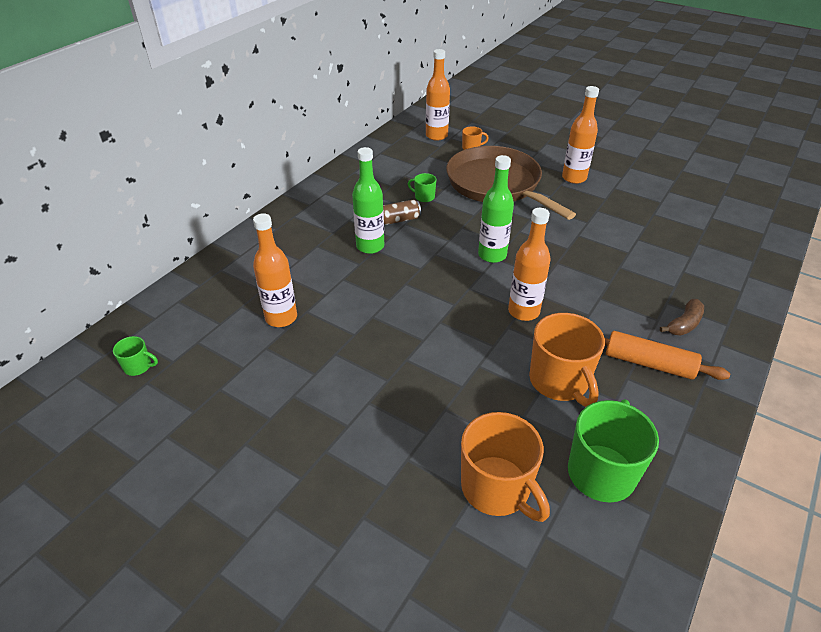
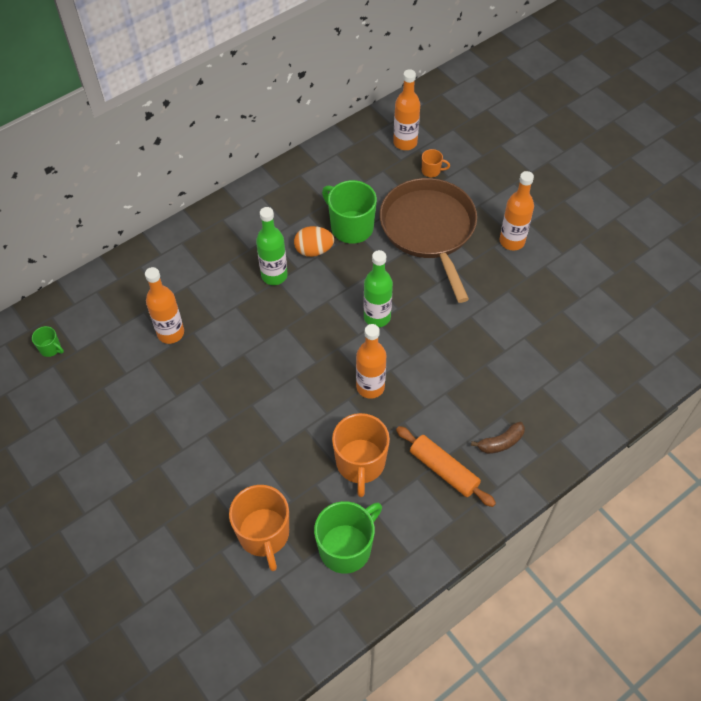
camera: 20 degrees right, 15 degrees up
(399, 220) = (314, 250): brown can -> orange egg
(424, 197) = (351, 227): green mug -> green mug, size x2.15

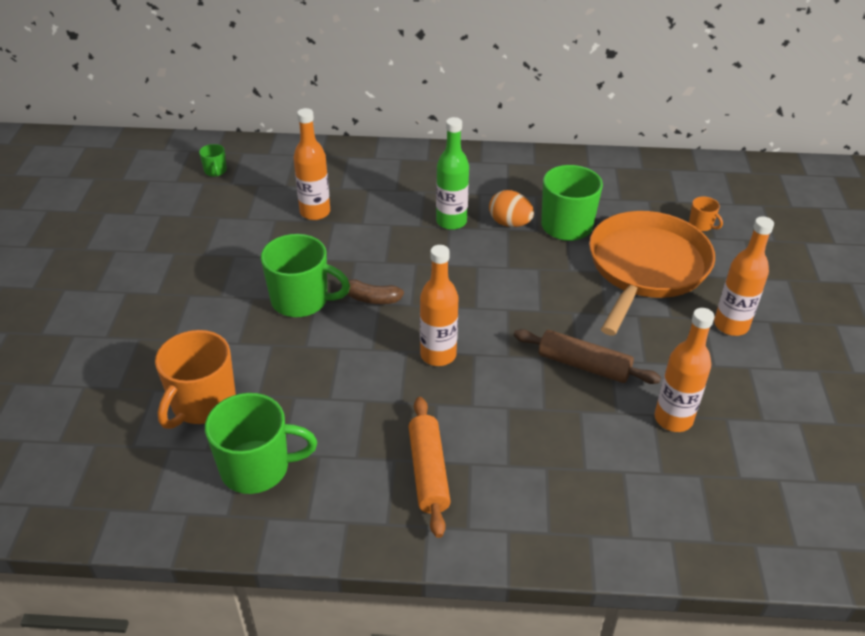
camera: 40 degrees right, 15 degrees down
(242, 411) = (301, 300): none -> green mug
(360, 463) = (354, 409): orange mug -> none
(377, 317) = (510, 305): green bottle -> none
(405, 143) = (696, 191): orange bottle -> orange bottle (673, 419)
(429, 229) = (646, 267): brown pan -> orange pan
(459, 330) = (584, 365): none -> brown rolling pin
(500, 442) = (518, 490): brown banana -> brown banana (371, 298)

